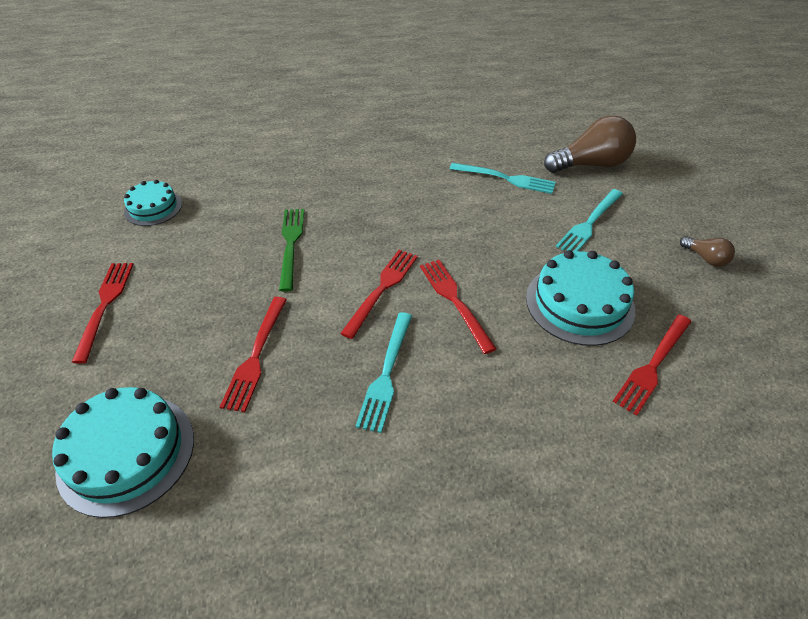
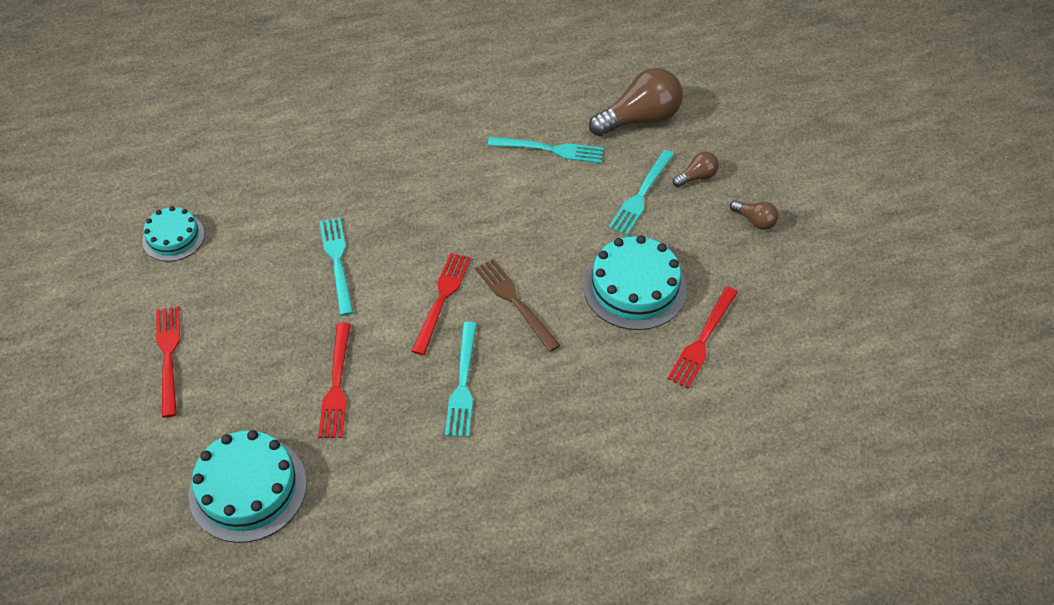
camera: 10 degrees left, 5 degrees up
(291, 243) = (337, 261): green fork -> turquoise fork
(454, 300) = (514, 301): red fork -> brown fork
(645, 214) = (697, 177): none -> brown light bulb

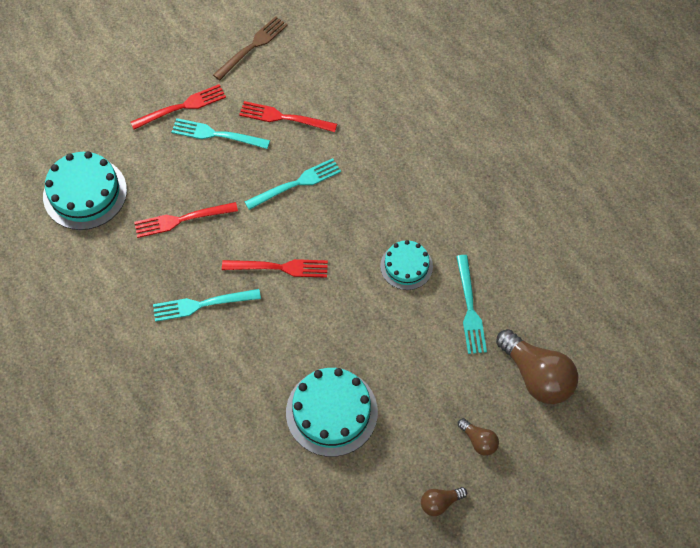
camera: 75 degrees right, 10 degrees up
(173, 237) = (289, 70): turquoise cake -> turquoise cake (406, 266)
(514, 301) = (291, 321): brown fork -> brown fork (253, 46)
(641, 196) = (439, 396): turquoise fork -> turquoise fork (216, 134)
(702, 341) = (288, 478): red fork -> red fork (283, 117)
(755, 221) = (440, 503): brown light bulb -> brown light bulb turned 45 degrees clockwise

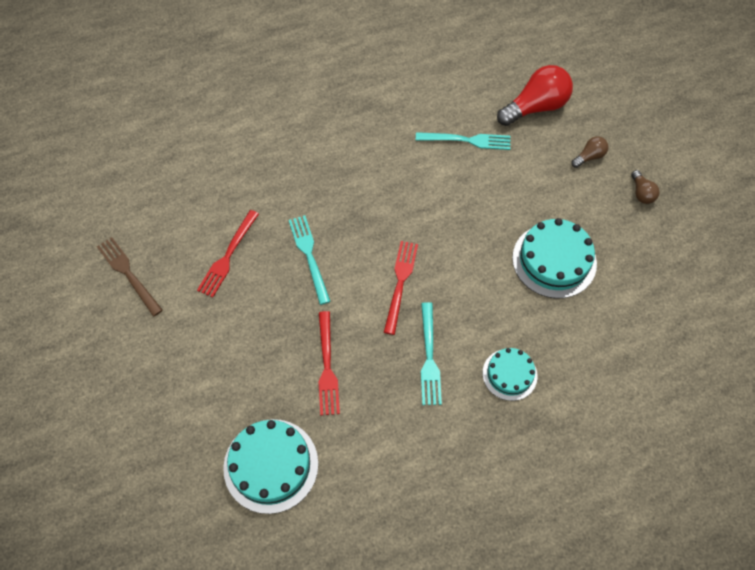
camera: 80 degrees left, 0 degrees up
(183, 106) = (185, 351): red fork -> none
(216, 134) = (230, 322): turquoise fork -> none
(406, 266) = (417, 180): turquoise cake -> turquoise cake (509, 374)
(536, 376) = (535, 107): brown light bulb -> red light bulb

